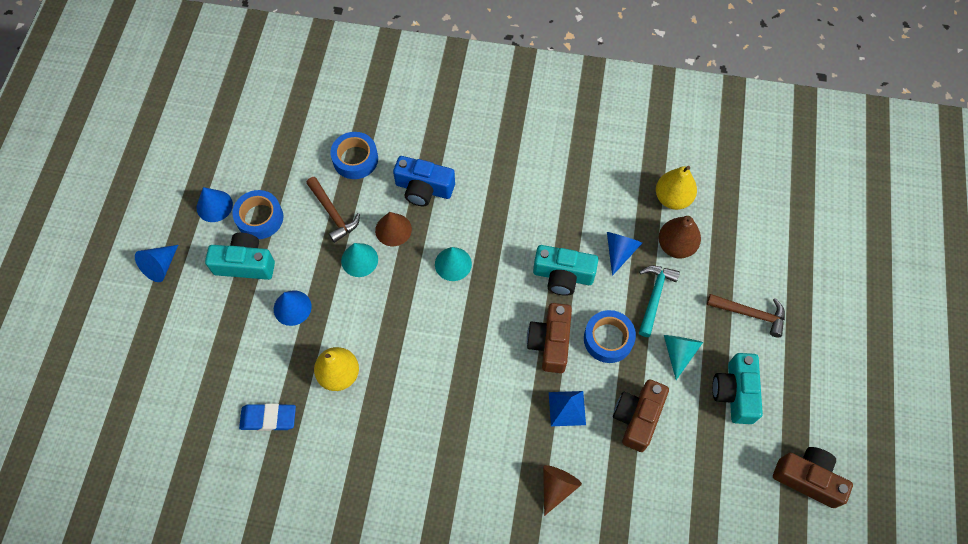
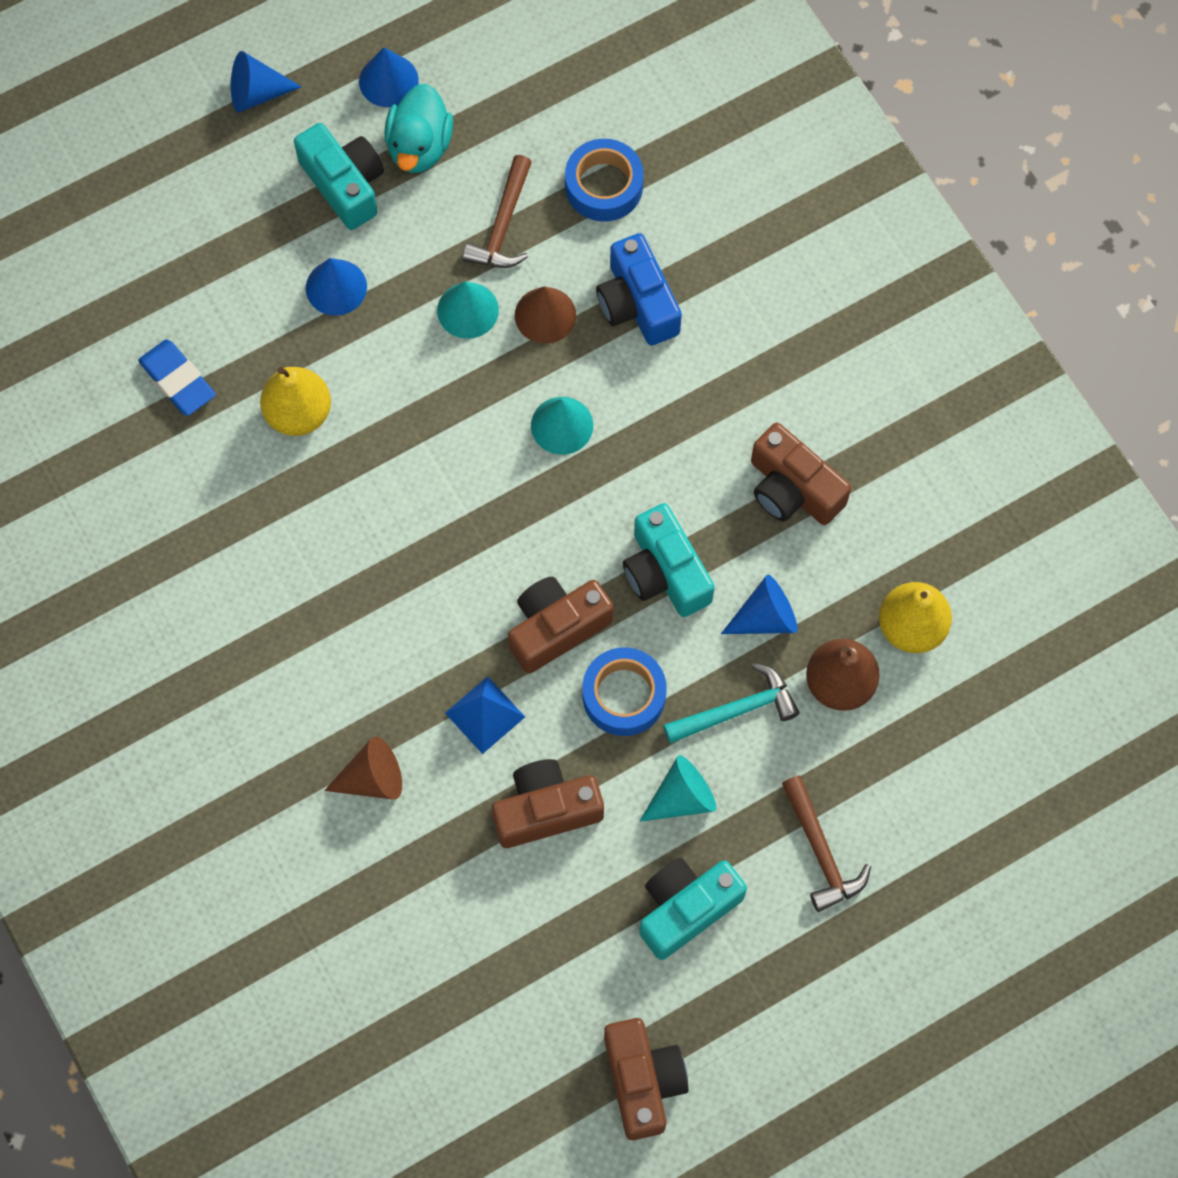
camera: 50 degrees right, 5 degrees up
(260, 218) = (419, 146): blue tape -> turquoise duck
(568, 195) = (792, 489): none -> brown camera

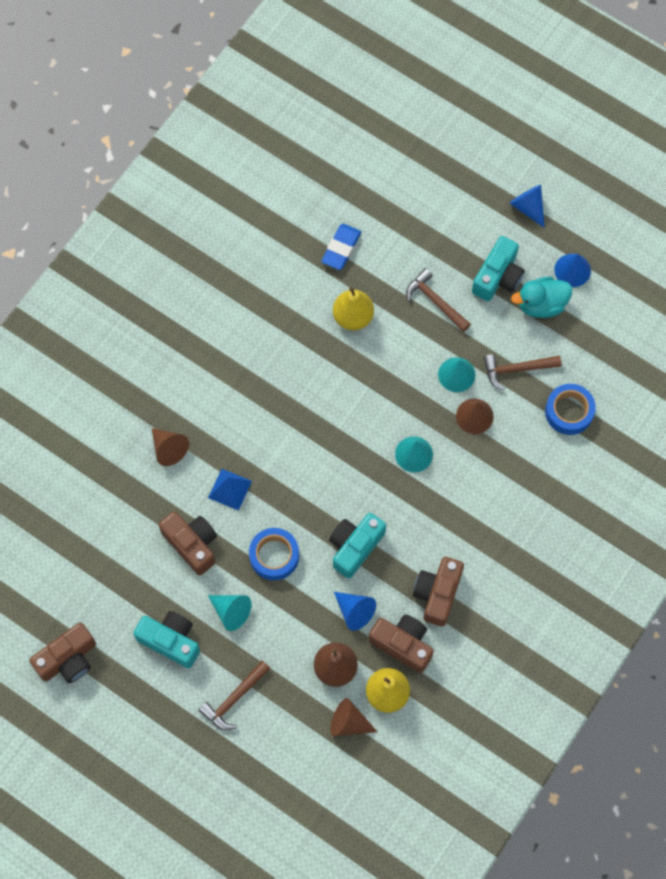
camera: 65 degrees right, 0 degrees up
(336, 287) = (435, 301): blue cone -> brown hammer
(556, 628) = (296, 504): brown camera -> brown camera (402, 644)
(637, 303) = (507, 461): blue camera -> none
(737, 709) = (294, 619): turquoise hammer -> none
(931, 701) = (348, 722): none -> brown cone

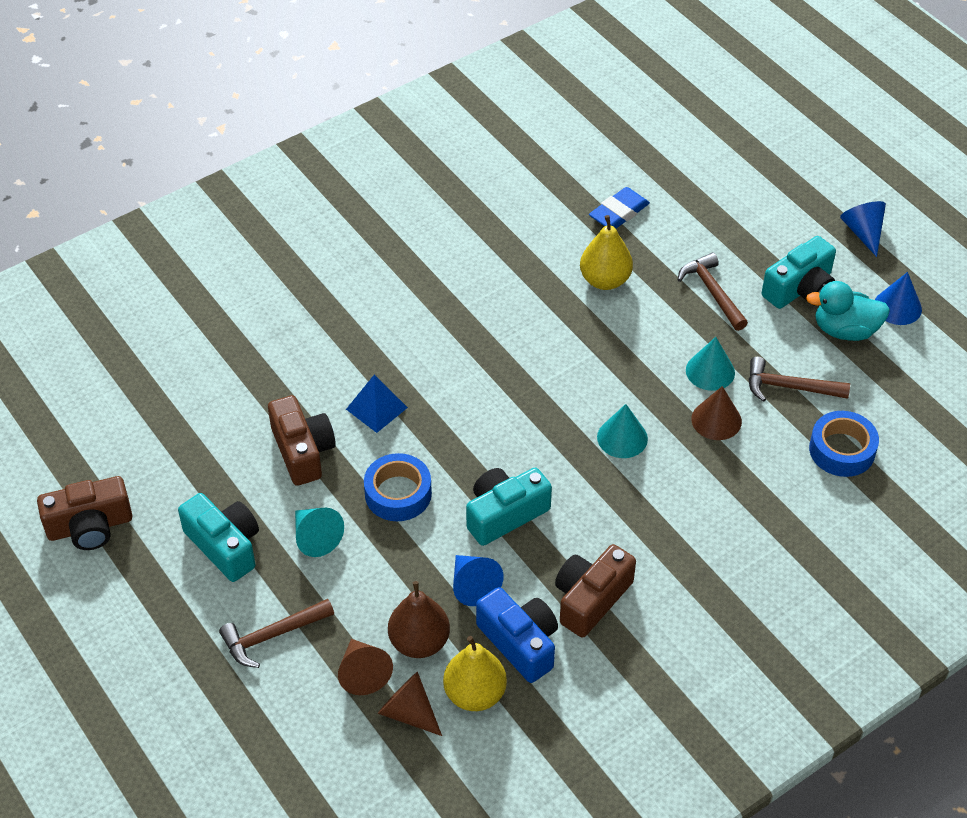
camera: 20 degrees right, 20 degrees down
(169, 449) = (323, 347): brown cone -> brown cone (363, 673)
(402, 644) = (520, 643): brown camera -> blue camera

